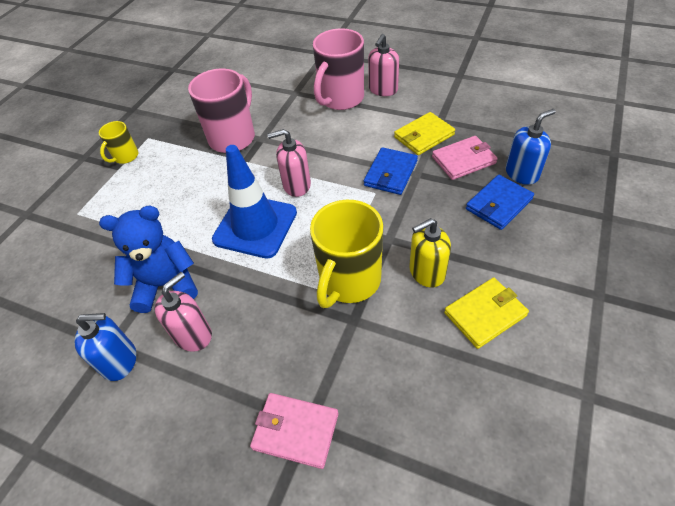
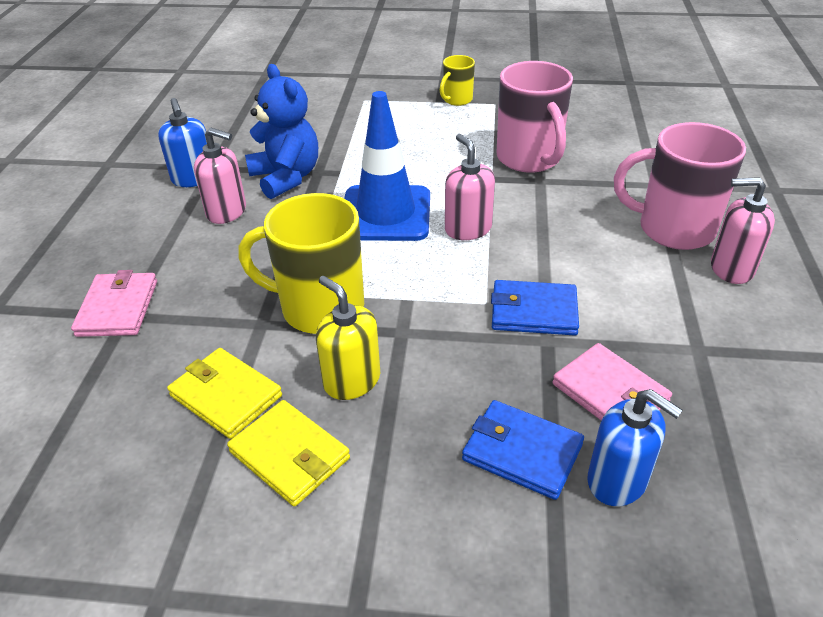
camera: 70 degrees right, 10 degrees down
(125, 157) = (457, 100): yellow mug -> yellow mug turned 60 degrees counterclockwise
(233, 137) = (529, 159): pink mug -> pink mug turned 60 degrees clockwise
(423, 136) = (643, 335): yellow wallet -> yellow wallet (226, 395)

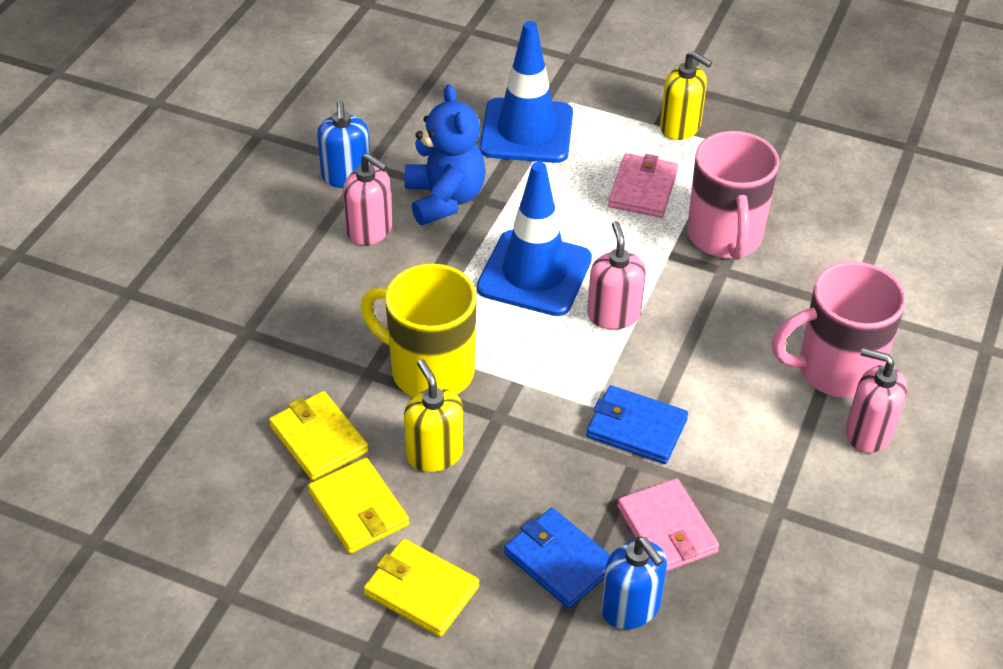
camera: 15 degrees right, 5 degrees up
(118, 308) = (240, 321): pink wallet -> pink wallet (643, 189)
(337, 123) = (526, 131): none -> blue traffic cone
(389, 525) = (421, 590): none -> yellow wallet
(457, 100) = (680, 127): yellow mug -> yellow soap dispenser
(673, 229) = (835, 370): pink mug -> pink mug turned 45 degrees counterclockwise

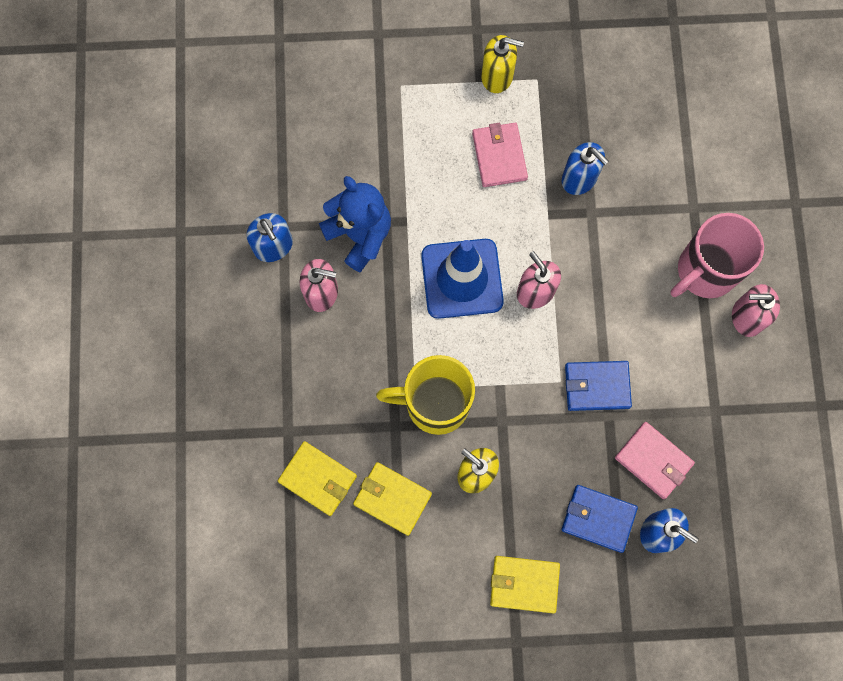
camera: 25 degrees left, 30 degrees up
(358, 509) = (450, 542): yellow wallet -> yellow wallet (318, 479)
(526, 131) = (384, 134): blue traffic cone -> none
(725, 237) = (579, 178): pink mug -> blue soap dispenser

